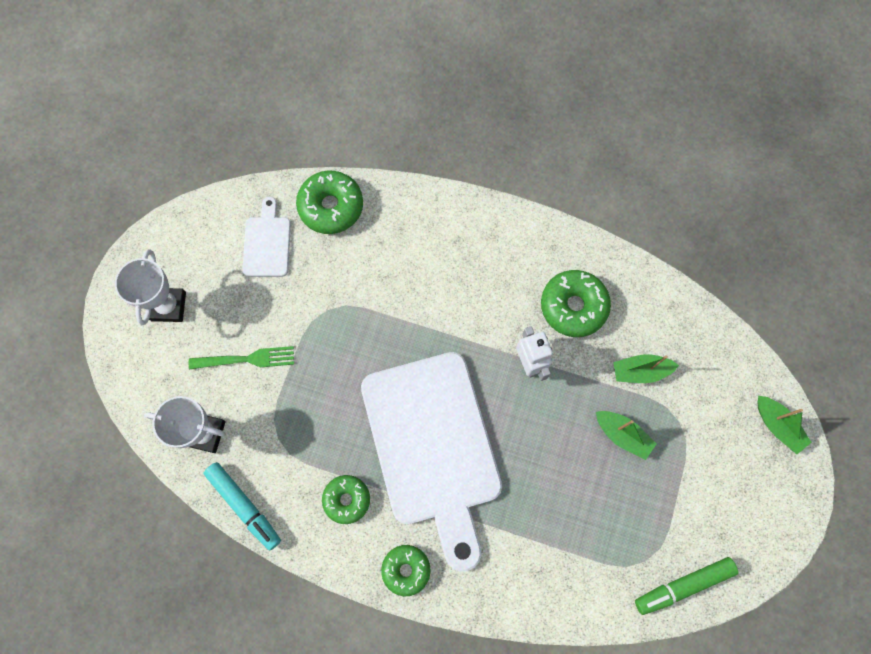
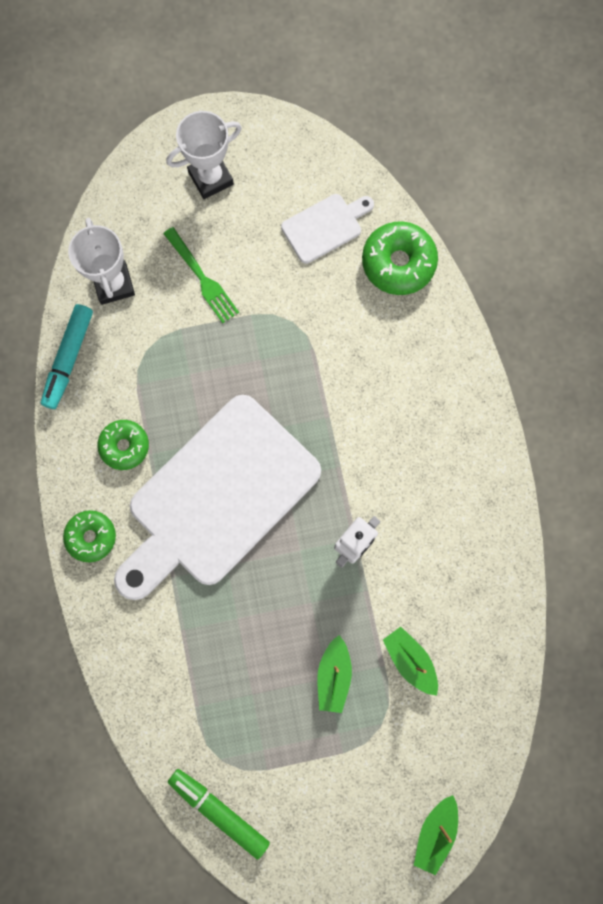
camera: 60 degrees right, 5 degrees up
(573, 306) = (438, 557): green donut -> none

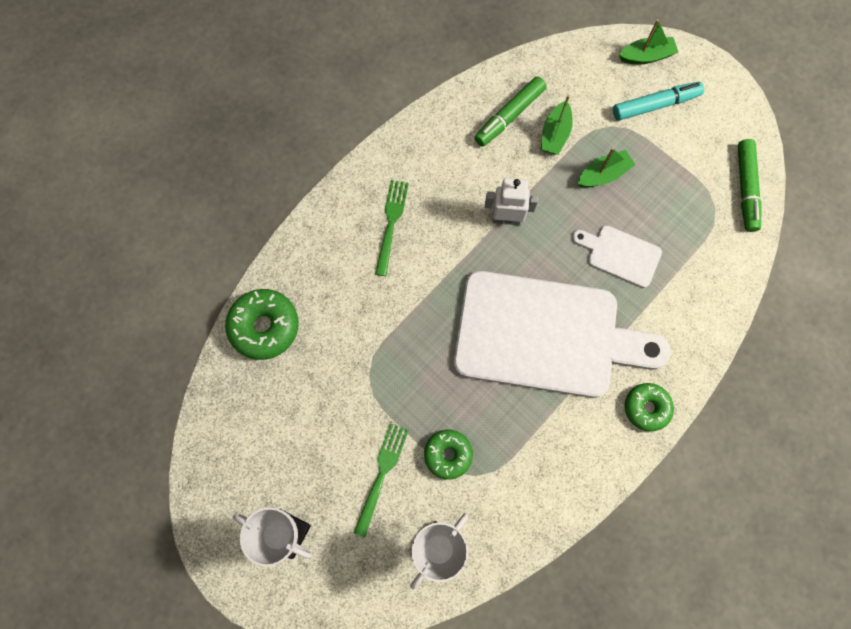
camera: 125 degrees left, 5 degrees down
(69, 359) = (527, 535): turquoise marker -> turquoise marker (655, 105)
(124, 446) = (561, 434): green donut -> green donut (448, 455)
(325, 227) = (270, 405): white cutting board -> white cutting board (620, 255)
(422, 434) = (391, 223): none -> green fork
(461, 629) = (509, 116): none -> green marker

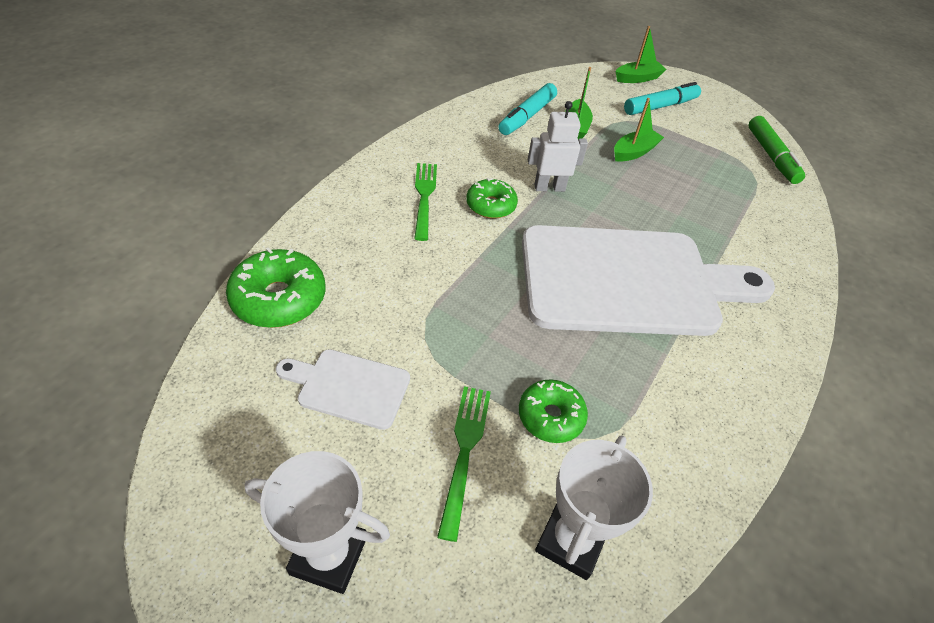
camera: 15 degrees left, 25 degrees down
(509, 116) = (527, 116): green marker -> turquoise marker
(620, 255) = (678, 209): white cutting board -> white cutting board (348, 387)
(646, 408) = (773, 340): green donut -> green donut (491, 205)

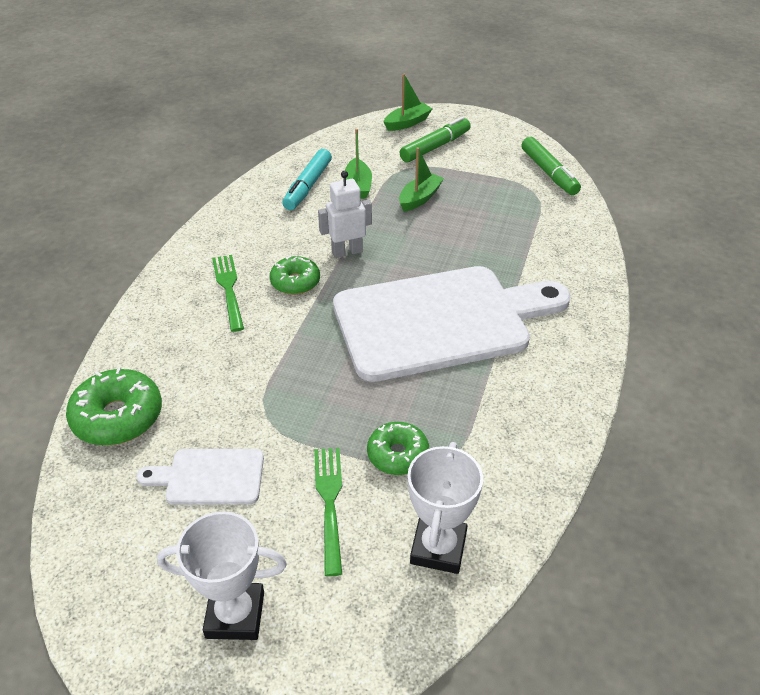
camera: 10 degrees left, 5 degrees down
(660, 106) = (435, 147): turquoise marker -> green marker

